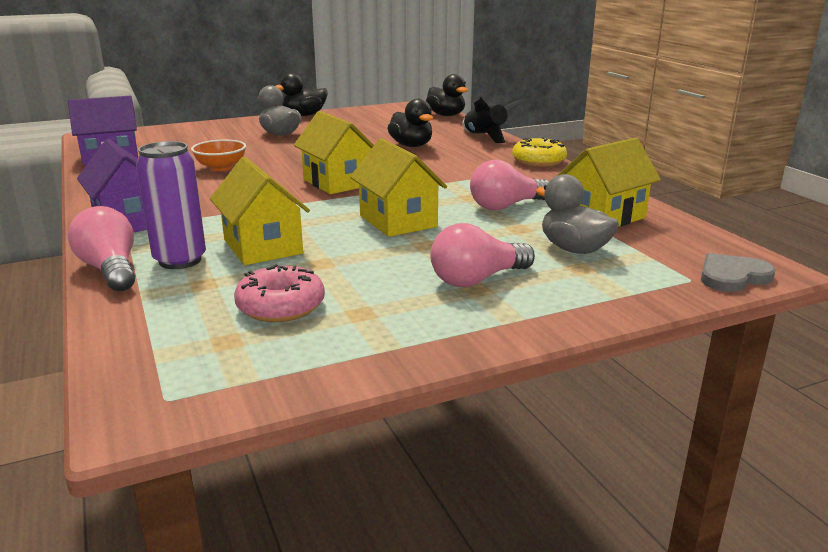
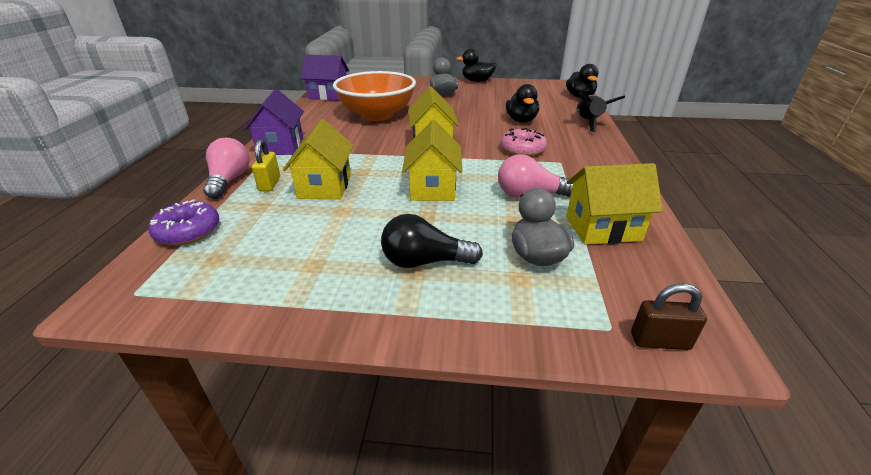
camera: 30 degrees right, 10 degrees up
(139, 329) = (188, 231): none -> purple donut
(180, 260) = (269, 184): purple can -> yellow padlock
(221, 167) = (377, 115): orange bowl -> orange bowl, size x2.17
(281, 306) = (276, 241): pink donut -> pink donut (522, 149)
(477, 279) = (425, 262): pink light bulb -> black light bulb
(538, 161) = (608, 155): yellow donut -> none
(732, 276) = (660, 341): grey heart -> brown padlock

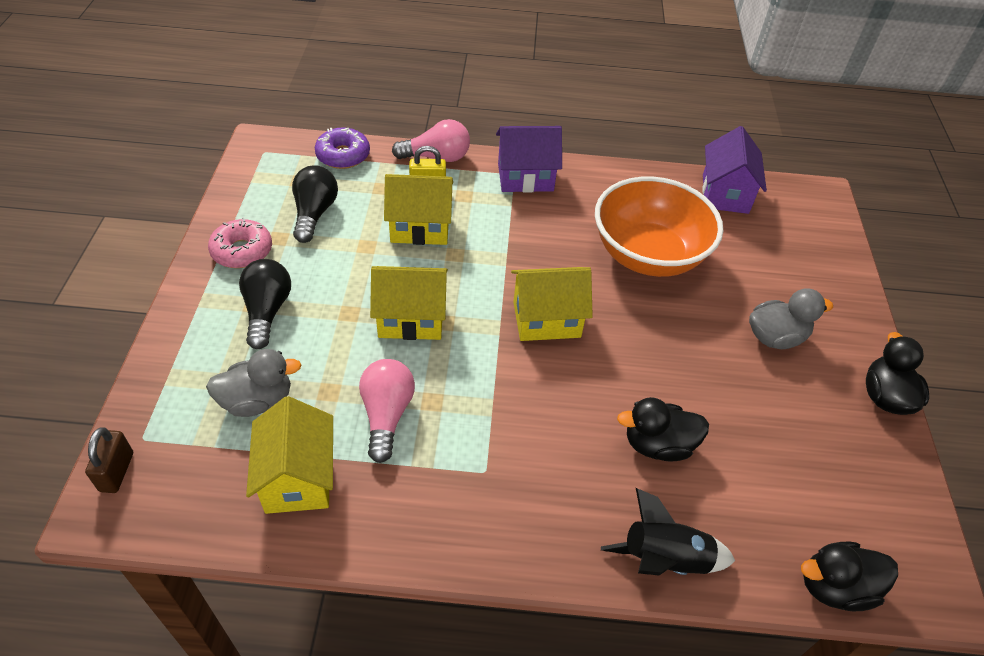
camera: 85 degrees right, 15 degrees up
(281, 243) = (314, 214): none -> black light bulb
(522, 149) = (528, 428): pink donut -> pink donut (242, 251)

